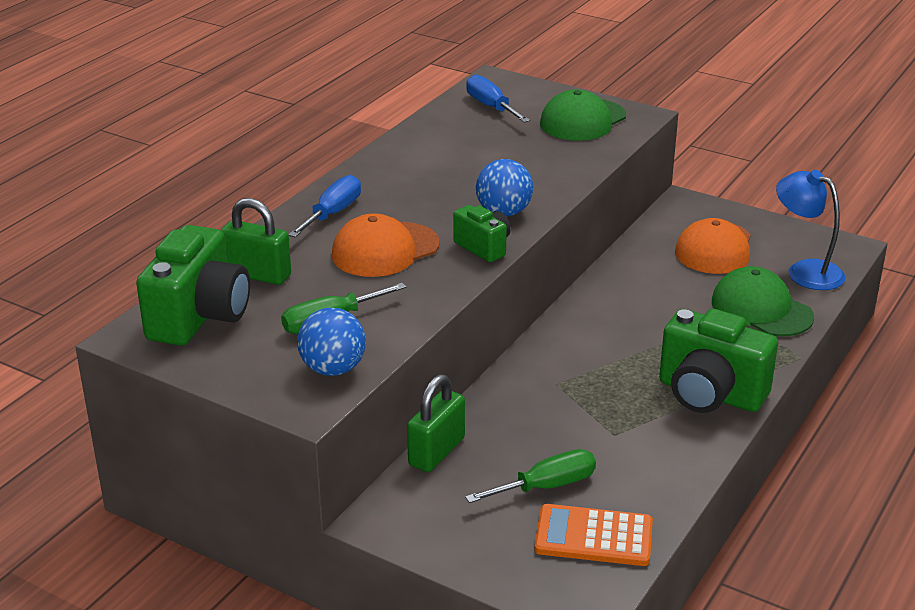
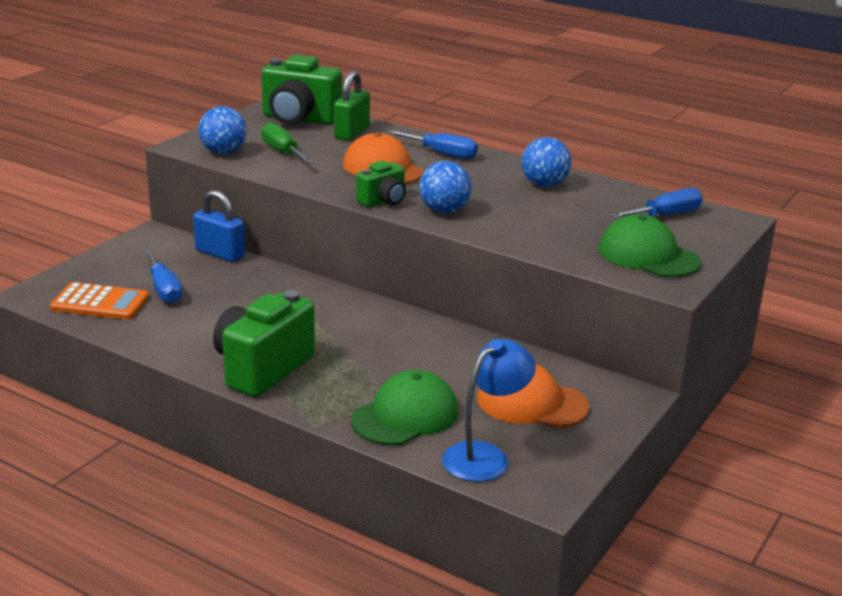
camera: 90 degrees right, 5 degrees down
(422, 159) = (544, 184): none -> blue ball
(436, 452) = (220, 253): green padlock -> blue padlock
(546, 486) = (164, 289): green screwdriver -> blue screwdriver
(593, 536) = (100, 303): orange calculator -> orange calculator turned 90 degrees clockwise

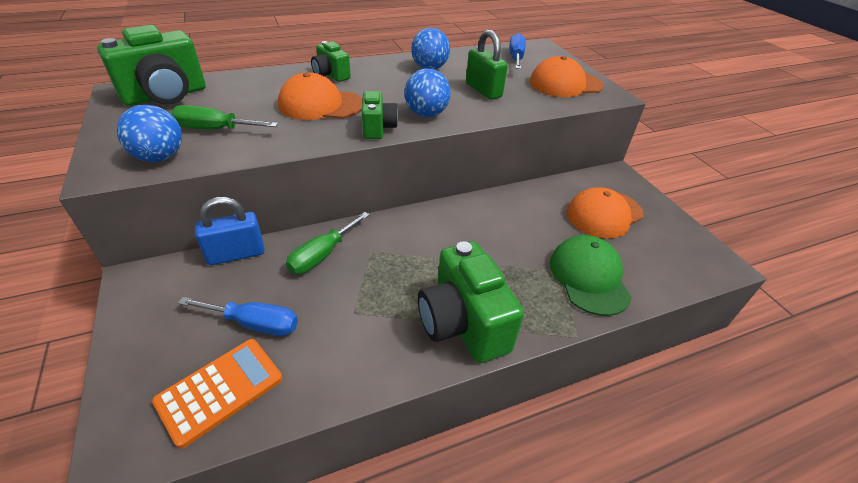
camera: 55 degrees left, 15 degrees up
(263, 284) = (322, 255): none -> green screwdriver
(352, 133) = (235, 88): green padlock -> green padlock (483, 90)
(442, 153) = (331, 75): blue screwdriver -> green camera
(485, 456) = (661, 266): blue lamp -> none
(648, 255) = (565, 84): green cap -> orange cap

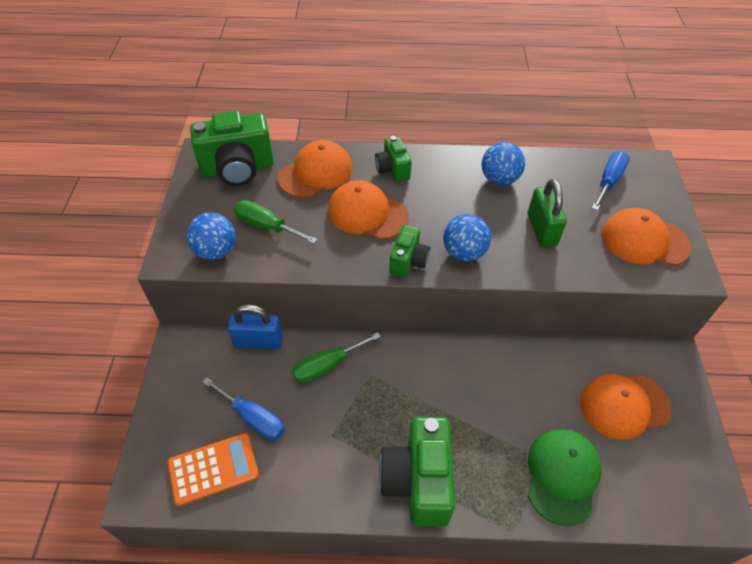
camera: 25 degrees right, 10 degrees up
(254, 87) = (316, 173): none -> orange cap

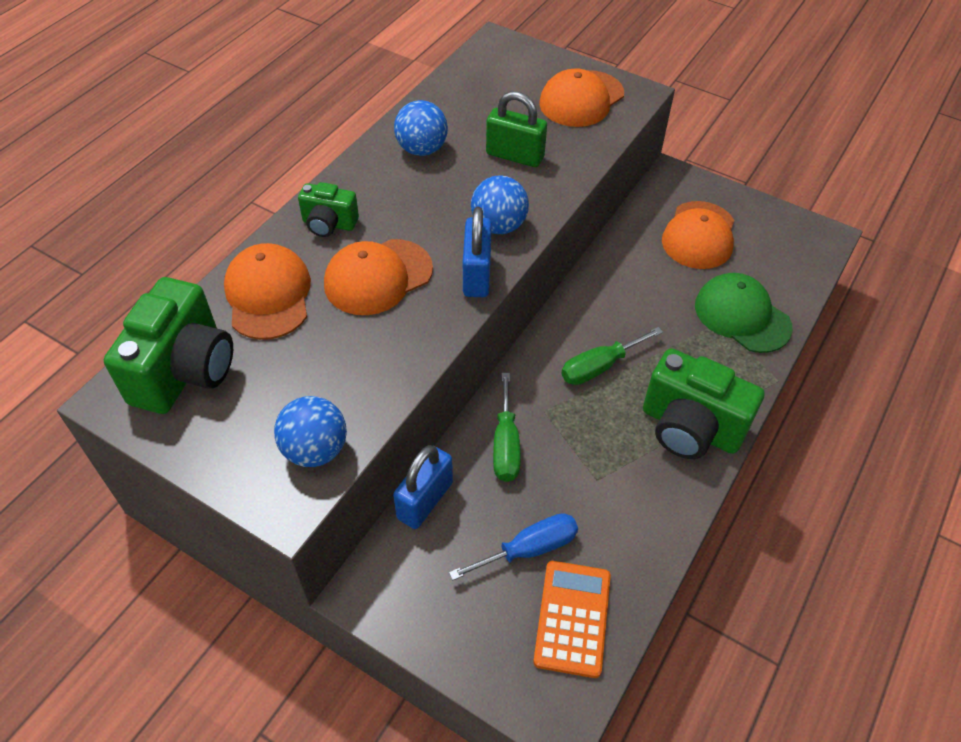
camera: 60 degrees left, 0 degrees up
(266, 226) = (317, 380): green screwdriver -> green screwdriver (599, 367)
(408, 262) = (477, 275): green camera -> blue padlock
(609, 181) = (492, 79): blue screwdriver -> none

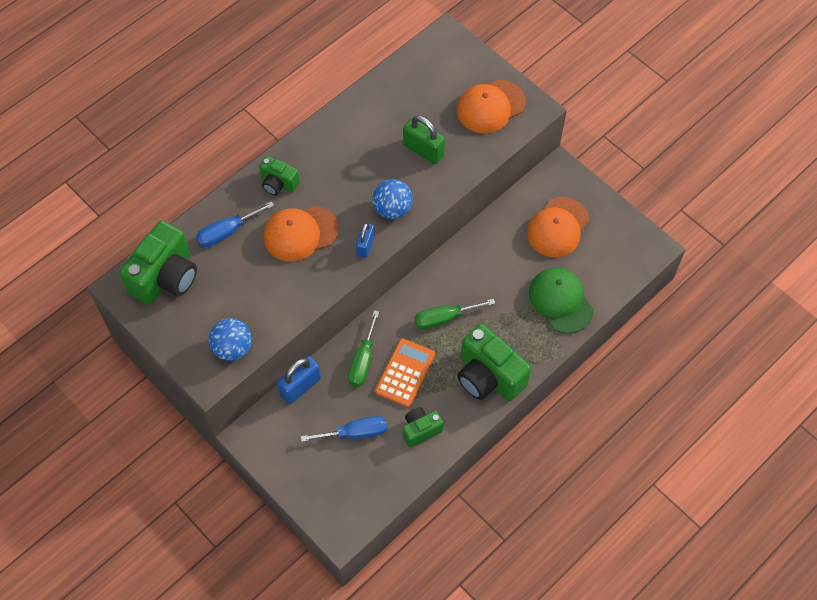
camera: 15 degrees right, 10 degrees up
(268, 295) = (227, 232): orange cap -> blue screwdriver
(422, 149) = (359, 131): blue ball -> none
(477, 275) = (365, 245): blue padlock -> blue padlock, size x0.65
(572, 618) = (367, 481): orange calculator -> orange calculator (405, 373)
(624, 523) = (420, 430): none -> green camera

